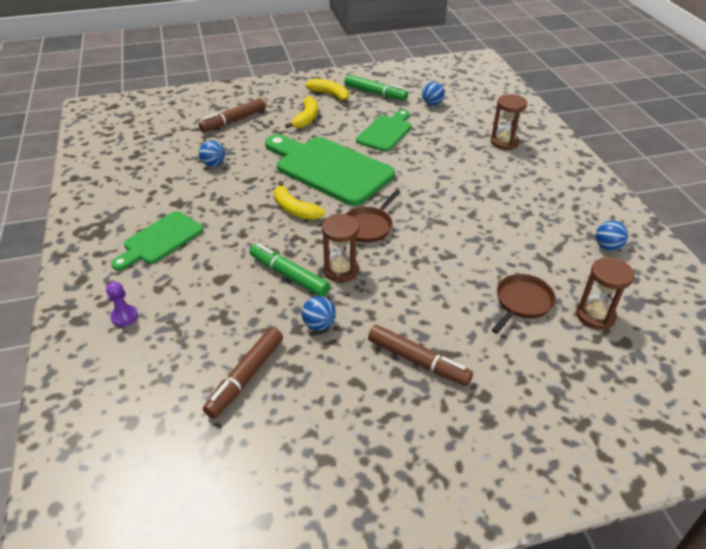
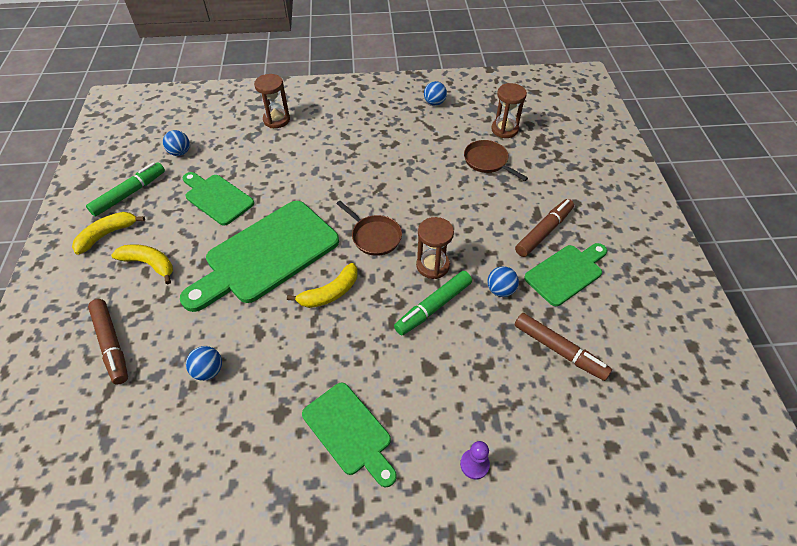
camera: 80 degrees left, 10 degrees up
(356, 384) = (566, 273): none -> green cutting board

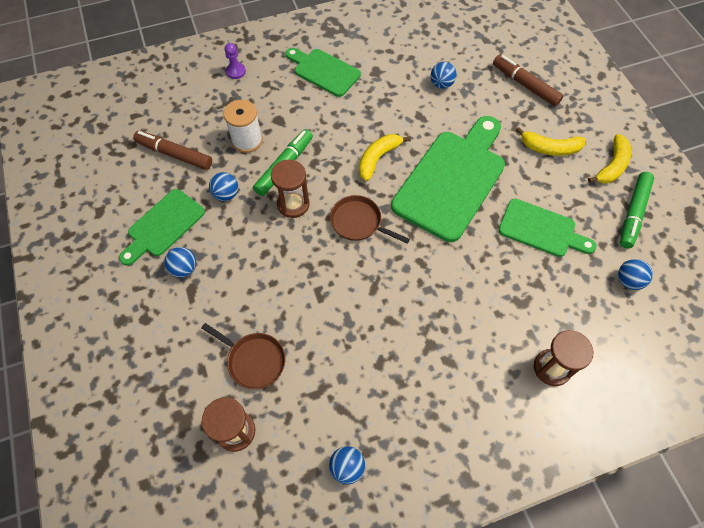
camera: 165 degrees right, 10 degrees up
(471, 348) = (247, 140): none -> white spool
(543, 232) = (184, 269): brown marker -> blue ball

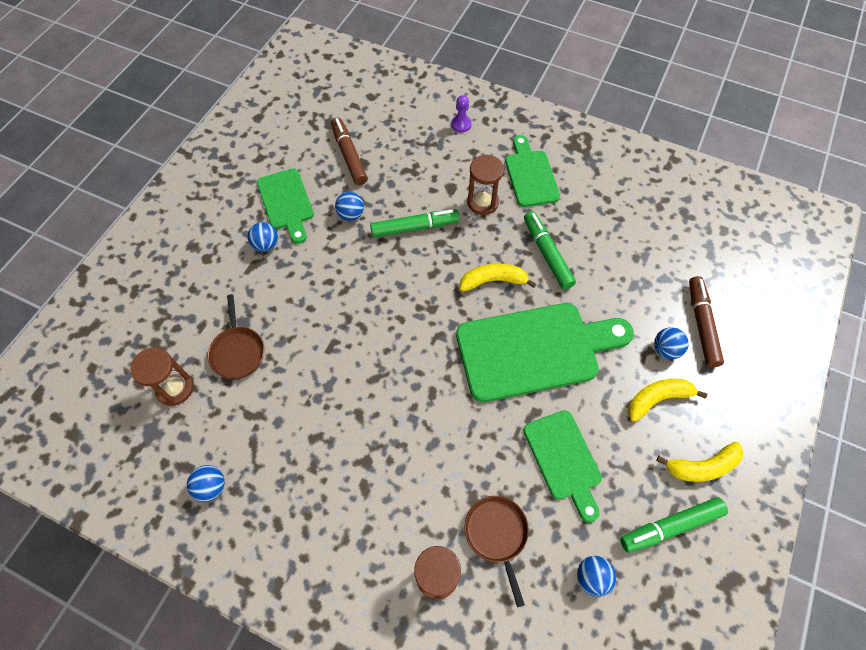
camera: 45 degrees right, 0 degrees up
(163, 225) = (286, 202): green cutting board -> green cutting board turned 105 degrees counterclockwise
(247, 140) = (410, 185): white spool -> none
(293, 204) = (388, 262): brown hourglass -> brown hourglass (482, 202)
(359, 222) = (420, 318): brown pan -> brown pan (497, 534)
(392, 114) = (547, 254): none -> green marker
(441, 84) = (620, 262): blue ball -> blue ball (665, 349)
(549, 148) = (657, 399): yellow banana -> yellow banana turned 105 degrees clockwise

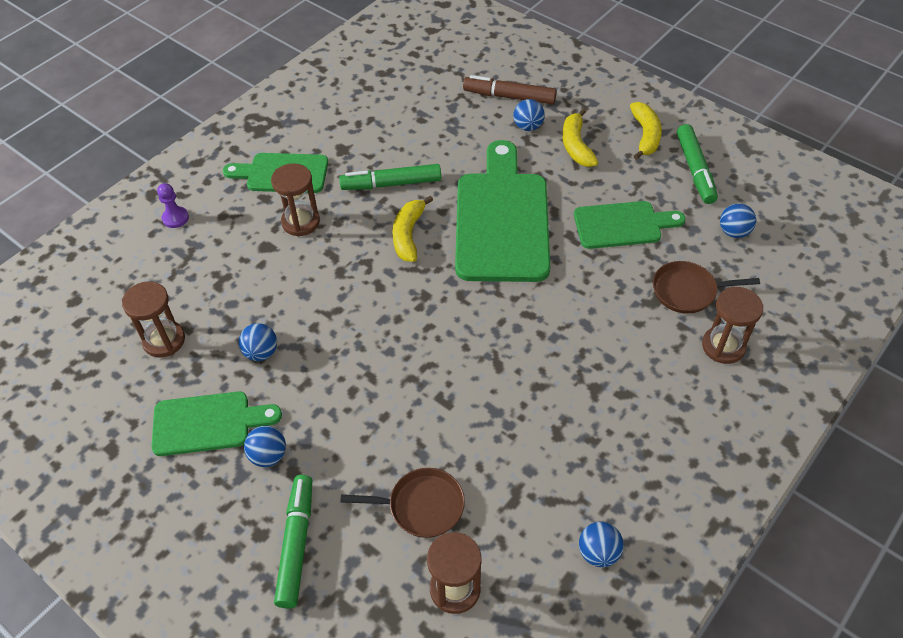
camera: 75 degrees left, 10 degrees down
(349, 155) = (164, 340): brown marker -> brown hourglass
(415, 227) = (308, 291): green marker -> green marker (296, 544)

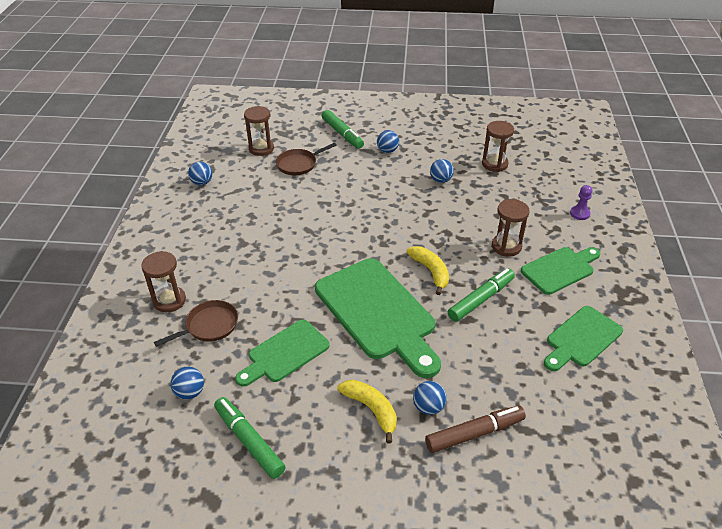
camera: 145 degrees right, 10 degrees down
(208, 423) = (429, 148): green cutting board -> green cutting board (581, 338)
(645, 135) = (316, 457): yellow banana -> none

